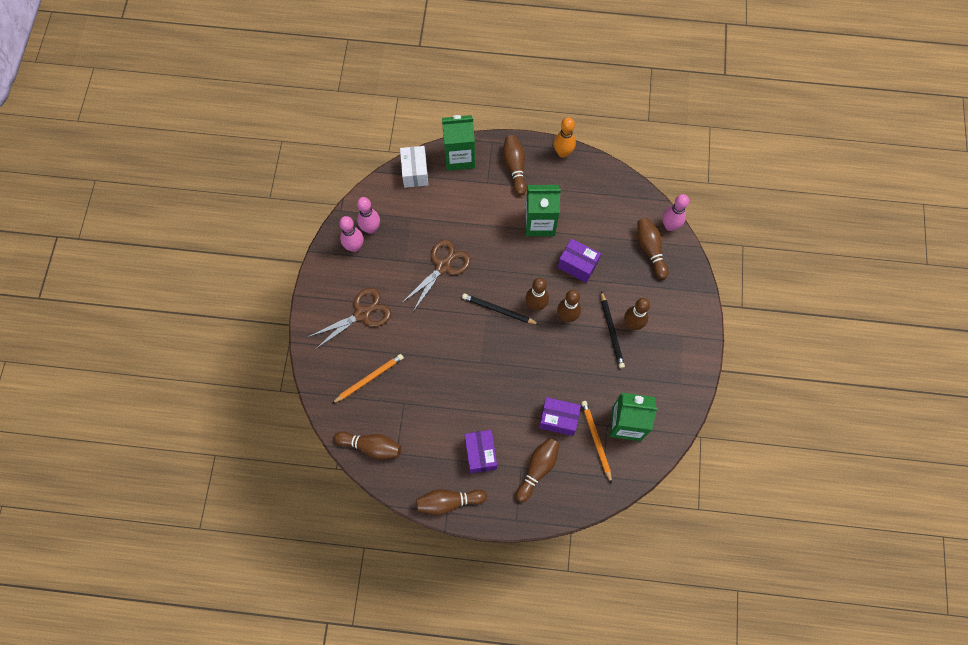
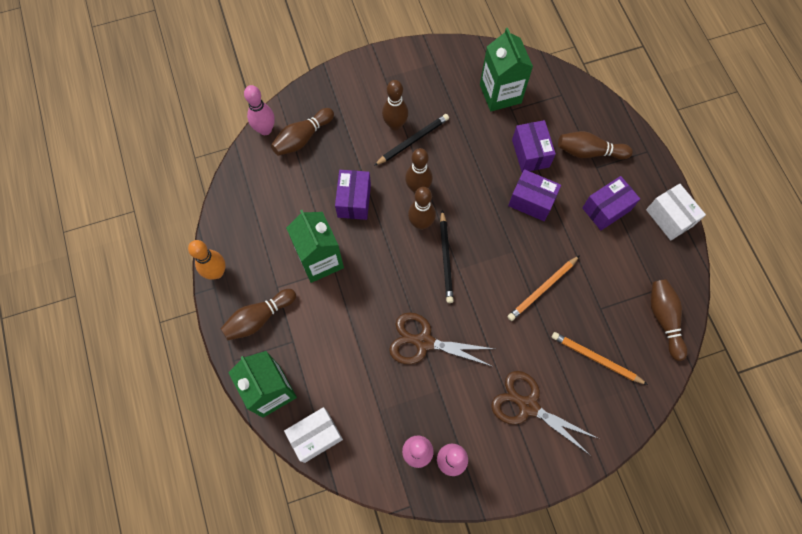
camera: 115 degrees left, 0 degrees up
(448, 502) = (669, 218): brown bowling pin -> white box
(515, 397) = (531, 201): none -> purple box
(596, 440) = (531, 113): orange pencil -> orange pencil (542, 289)

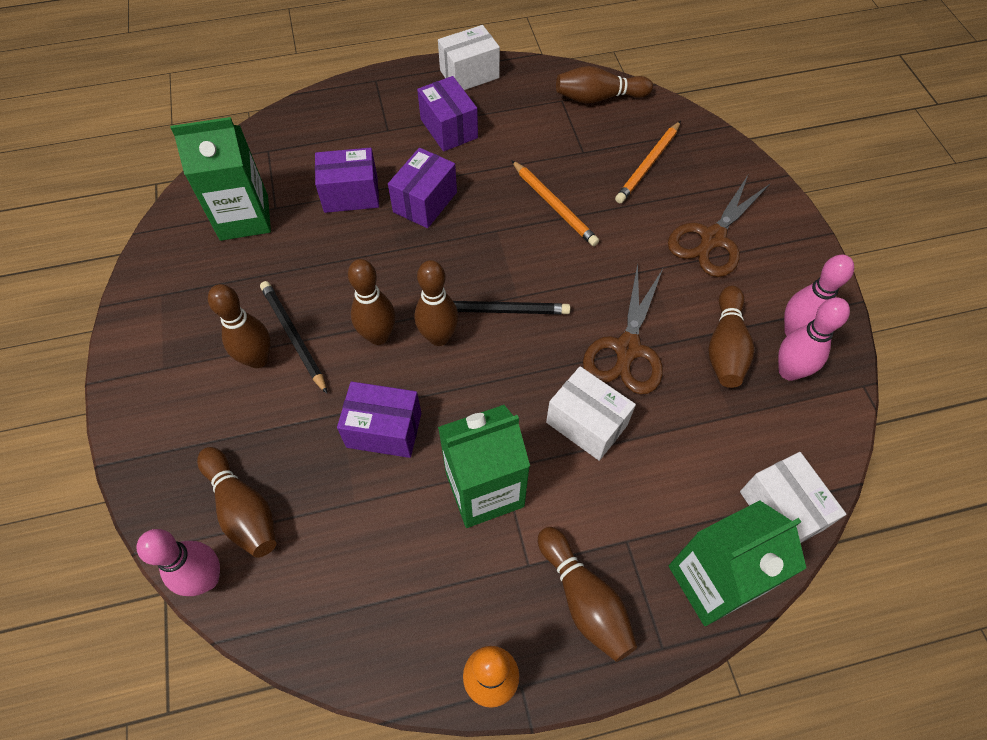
camera: 85 degrees left, 10 degrees down
(367, 317) = (586, 423): none -> white box
(589, 152) = (363, 134): brown bowling pin -> brown bowling pin (725, 347)

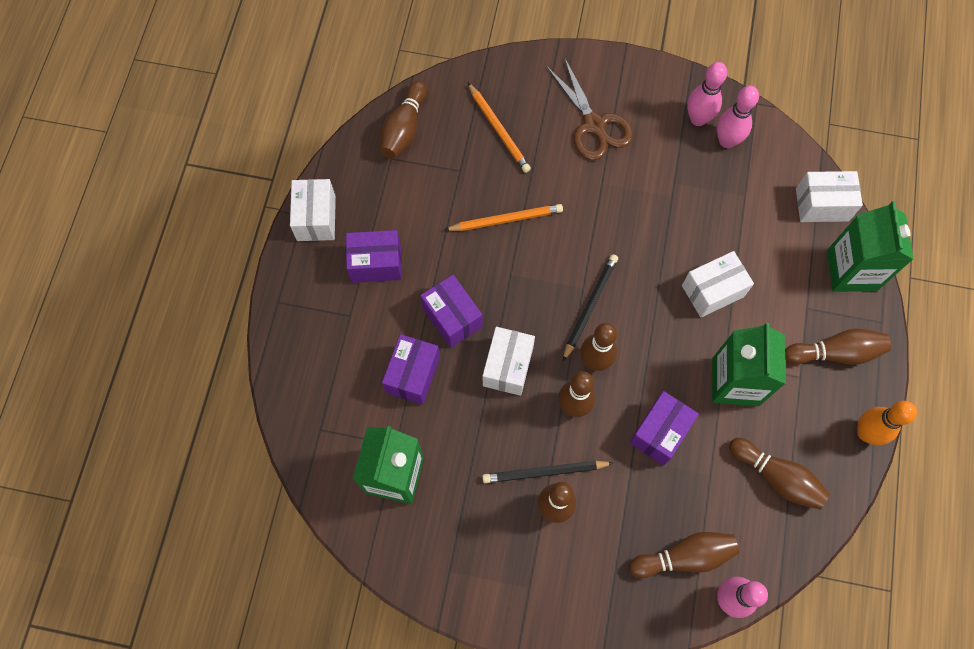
camera: 65 degrees left, 10 degrees up
(395, 264) = (508, 366): none -> white box
(627, 349) = (664, 234): brown scissors -> none
(725, 347) = (691, 169): brown bowling pin -> brown bowling pin (777, 477)

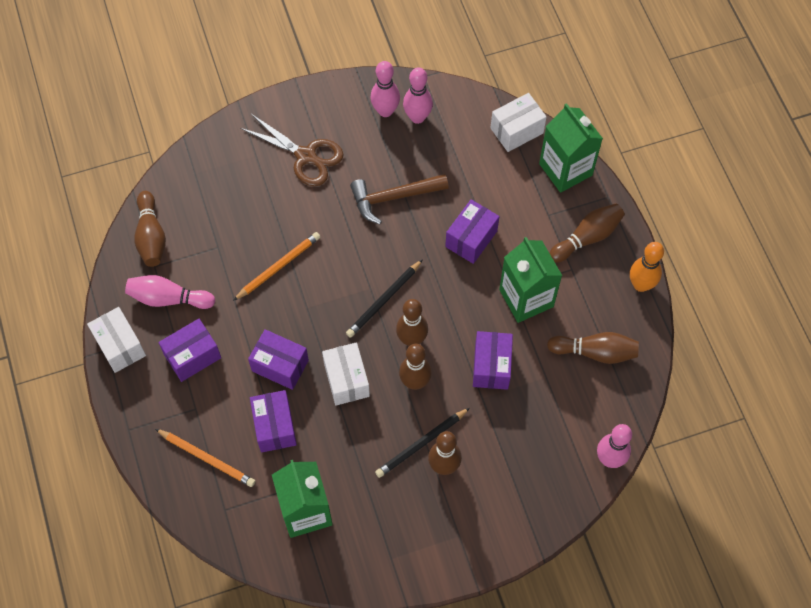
camera: 30 degrees left, 5 degrees down
(386, 196) = (168, 298): none -> pink bowling pin
(498, 130) = (230, 198): orange pencil -> orange pencil (206, 458)
(590, 306) = (384, 300): black pencil -> black pencil turned 135 degrees counterclockwise
(657, 209) = (393, 197): none -> brown hammer
(684, 557) = (561, 447): brown bowling pin -> none
(712, 291) = (471, 239): white box -> purple box

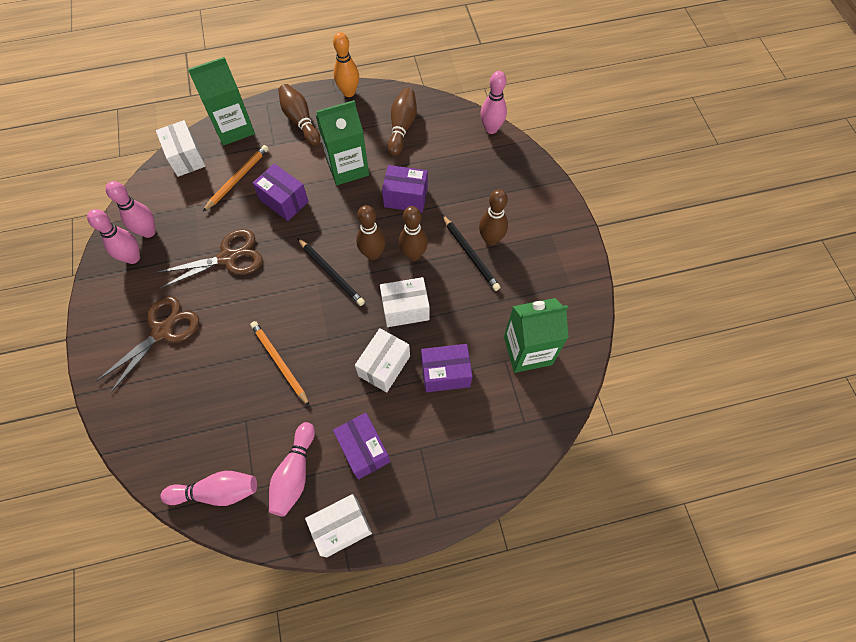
camera: 85 degrees left, 0 degrees up
(151, 236) = (217, 491): brown bowling pin -> pink bowling pin
(206, 458) = (473, 438): orange pencil -> orange pencil (237, 179)
(280, 366) = (384, 366): purple box -> white box
(393, 197) = (228, 258): brown hammer -> brown scissors

